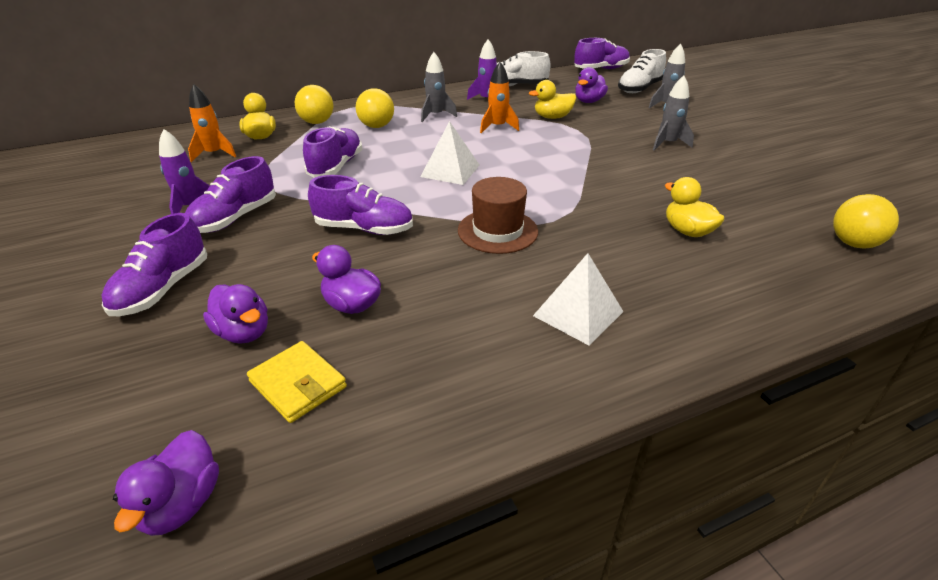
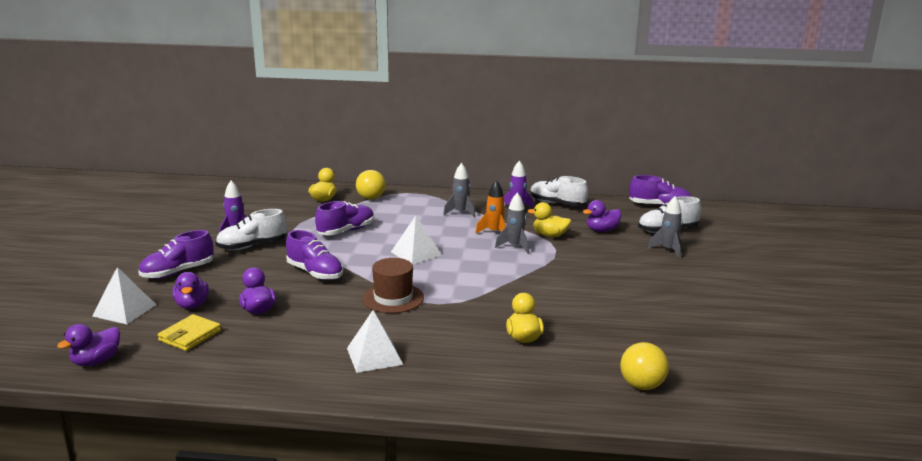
camera: 30 degrees right, 15 degrees down
(135, 383) = (124, 310): none -> white pyramid
(214, 154) = (283, 204): orange rocket -> none
(235, 218) = (252, 246): purple shoe -> white shoe
(298, 384) = (190, 336): yellow wallet -> yellow wallet turned 45 degrees clockwise
(376, 126) = (407, 211): yellow ball -> none
(668, 144) = (614, 278): grey rocket -> grey rocket (514, 246)

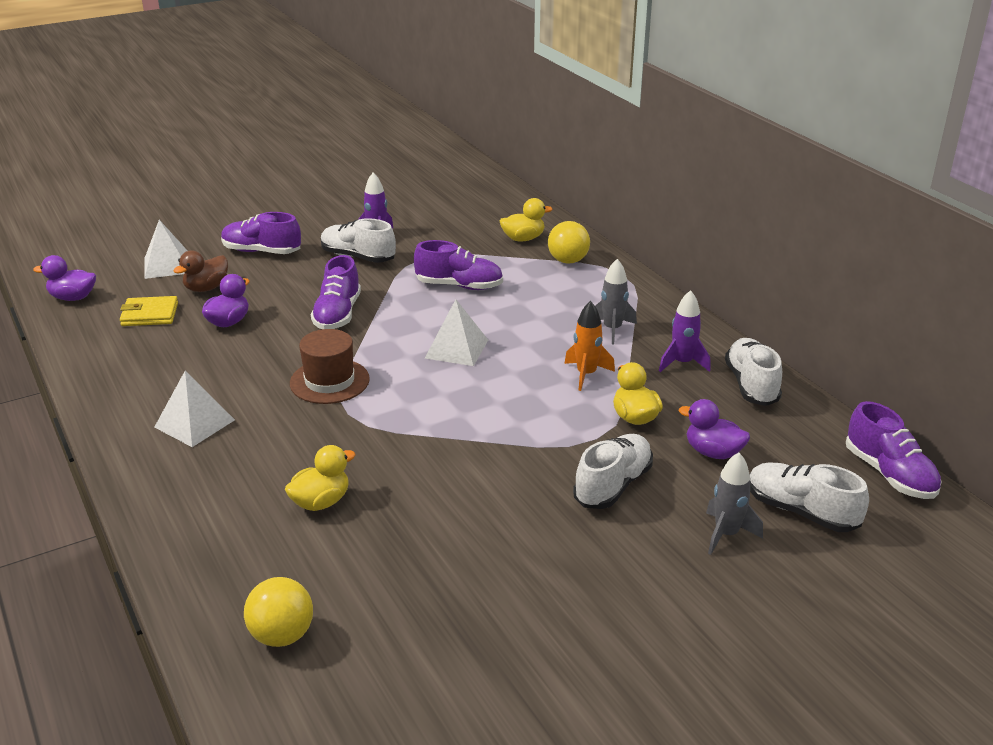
camera: 55 degrees right, 10 degrees up
(192, 305) = (206, 288): purple duck -> brown duck
(514, 246) = (563, 404): grey rocket -> none
(602, 259) = (613, 485): none -> white shoe

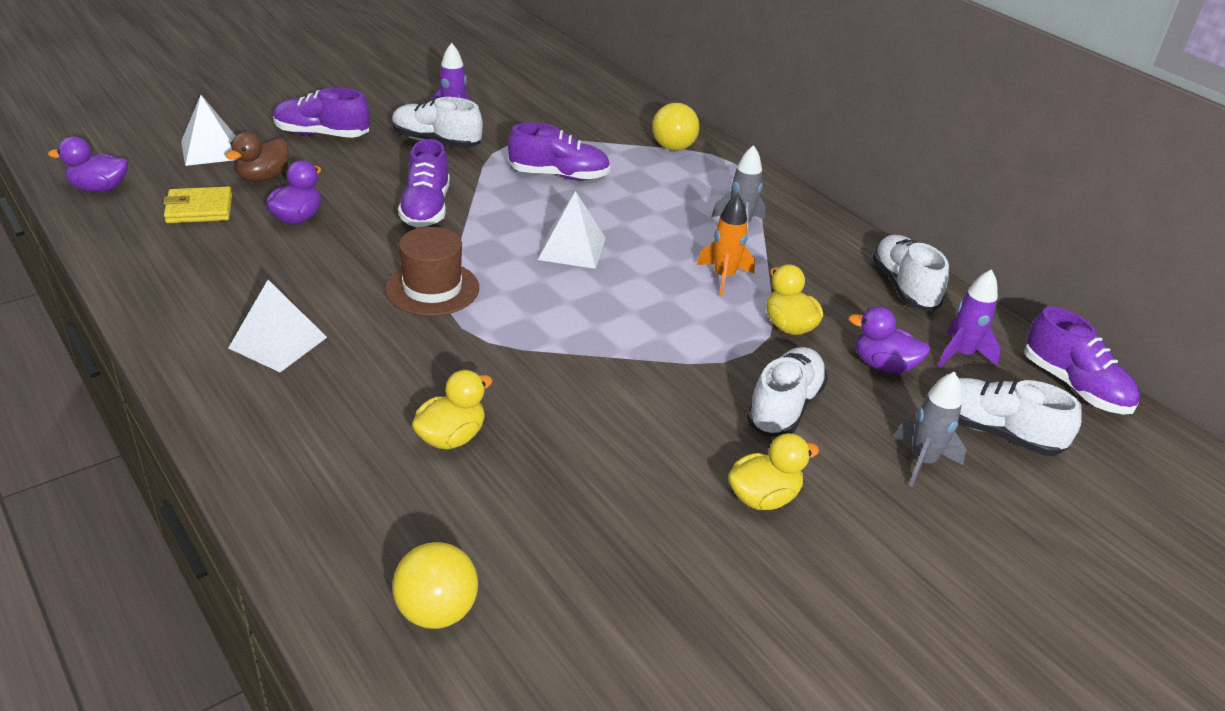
camera: 10 degrees left, 5 degrees up
(523, 239) = (618, 122): yellow duck -> yellow duck (763, 497)
(682, 363) = (824, 263): purple rocket -> purple rocket (961, 354)

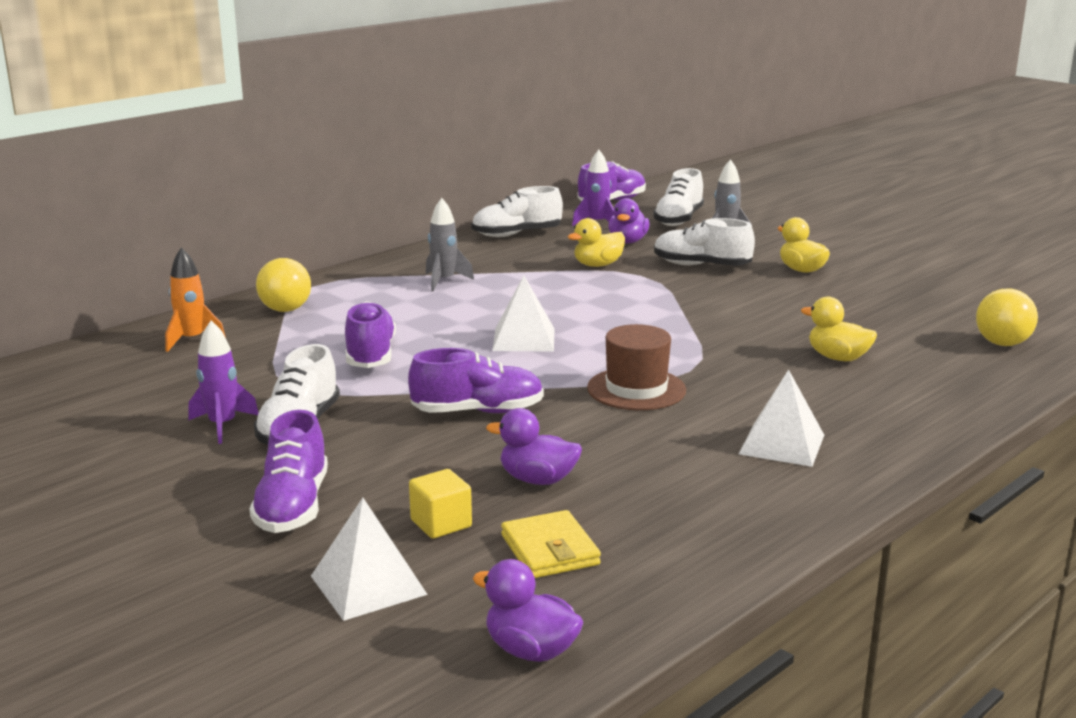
camera: 95 degrees left, 15 degrees down
(99, 188) = (531, 650): purple duck -> purple duck turned 135 degrees clockwise
(263, 177) = (441, 523): brown duck -> yellow cube
(724, 277) = (538, 284): orange rocket -> orange rocket (192, 340)

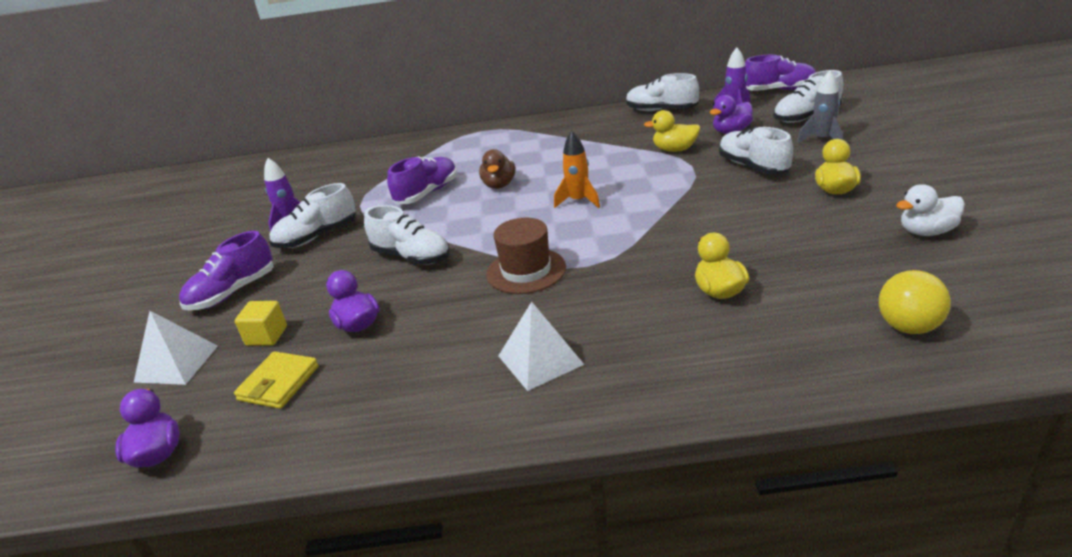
camera: 45 degrees right, 10 degrees up
(192, 340) = (367, 158): orange rocket -> orange rocket (578, 201)
(285, 310) = (439, 146): yellow ball -> none
(444, 281) = (554, 143): grey rocket -> none
(453, 329) = (499, 185): none -> brown duck
(478, 412) = (411, 257): purple shoe -> white shoe
(524, 339) = (526, 204): white pyramid -> none
(916, 284) = (926, 232): none -> white duck

